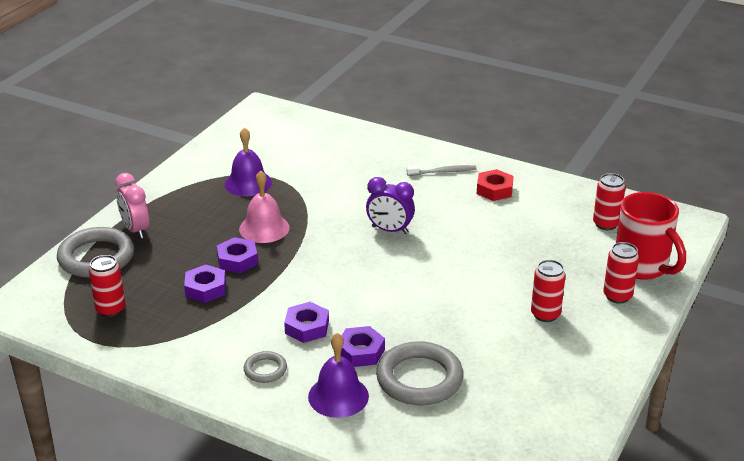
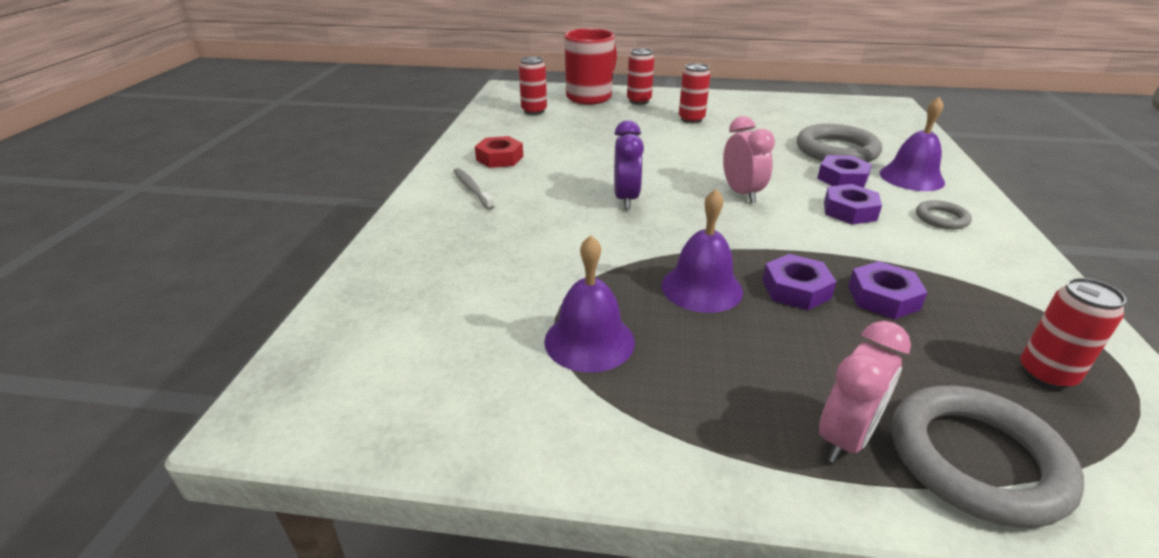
camera: 110 degrees left, 0 degrees up
(264, 228) = (701, 288): pink bell -> purple bell
(367, 285) = (741, 193): none -> pink clock

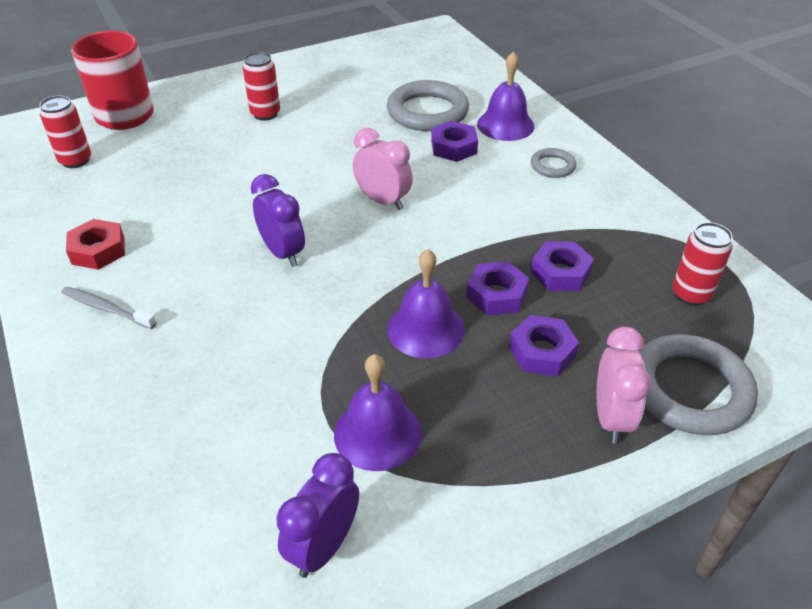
camera: 35 degrees left, 10 degrees up
(468, 396) = (323, 546): none -> purple clock
(639, 101) = (188, 103): red can -> none
(849, 211) = (483, 186): purple nut -> purple nut (542, 351)

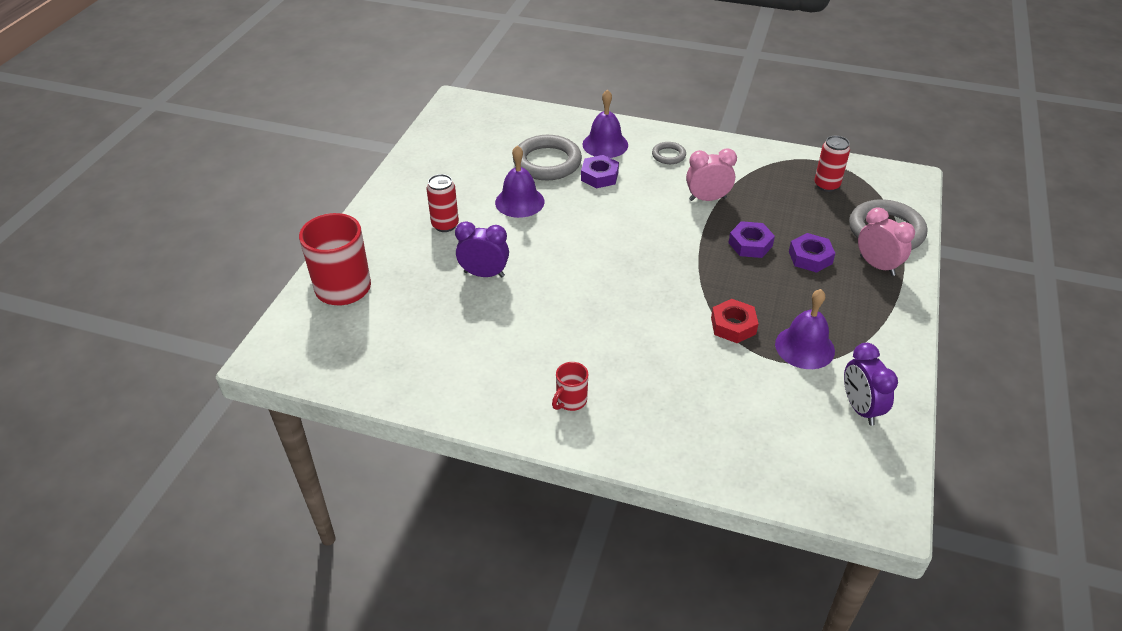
camera: 45 degrees left, 0 degrees up
(75, 160) = (369, 339): red can -> none
(98, 250) = (501, 377): red nut -> red nut (733, 325)
(106, 308) = (570, 401): grey toothbrush -> red mug
(283, 253) = (612, 299): purple clock -> purple clock (484, 274)
(383, 201) = (614, 233): pink clock -> pink clock (707, 199)
(425, 329) = (747, 285): purple bell -> purple bell (519, 202)
(560, 272) = (760, 213): purple nut -> none

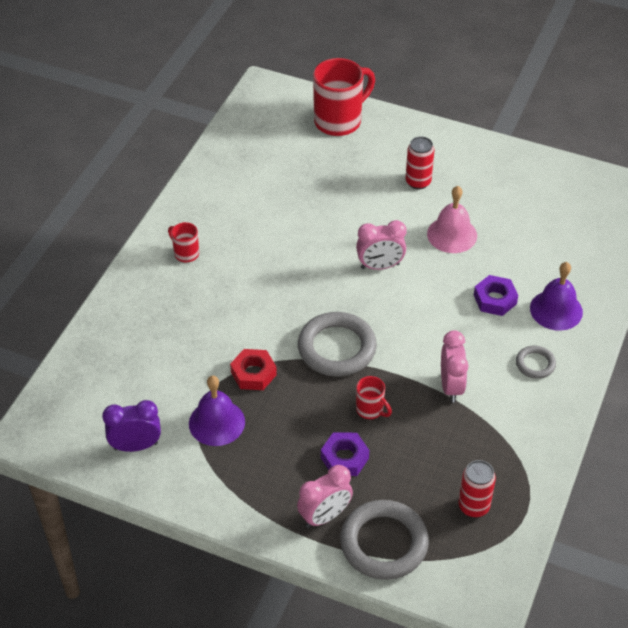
camera: 95 degrees right, 5 degrees up
(484, 274) = (346, 207): purple clock -> none
(519, 202) = (452, 234): purple bell -> pink bell
(547, 162) = (520, 259): grey ring -> grey ring (337, 348)
(568, 246) = (380, 266): none -> pink clock
(750, 244) = (370, 410): purple nut -> red mug

